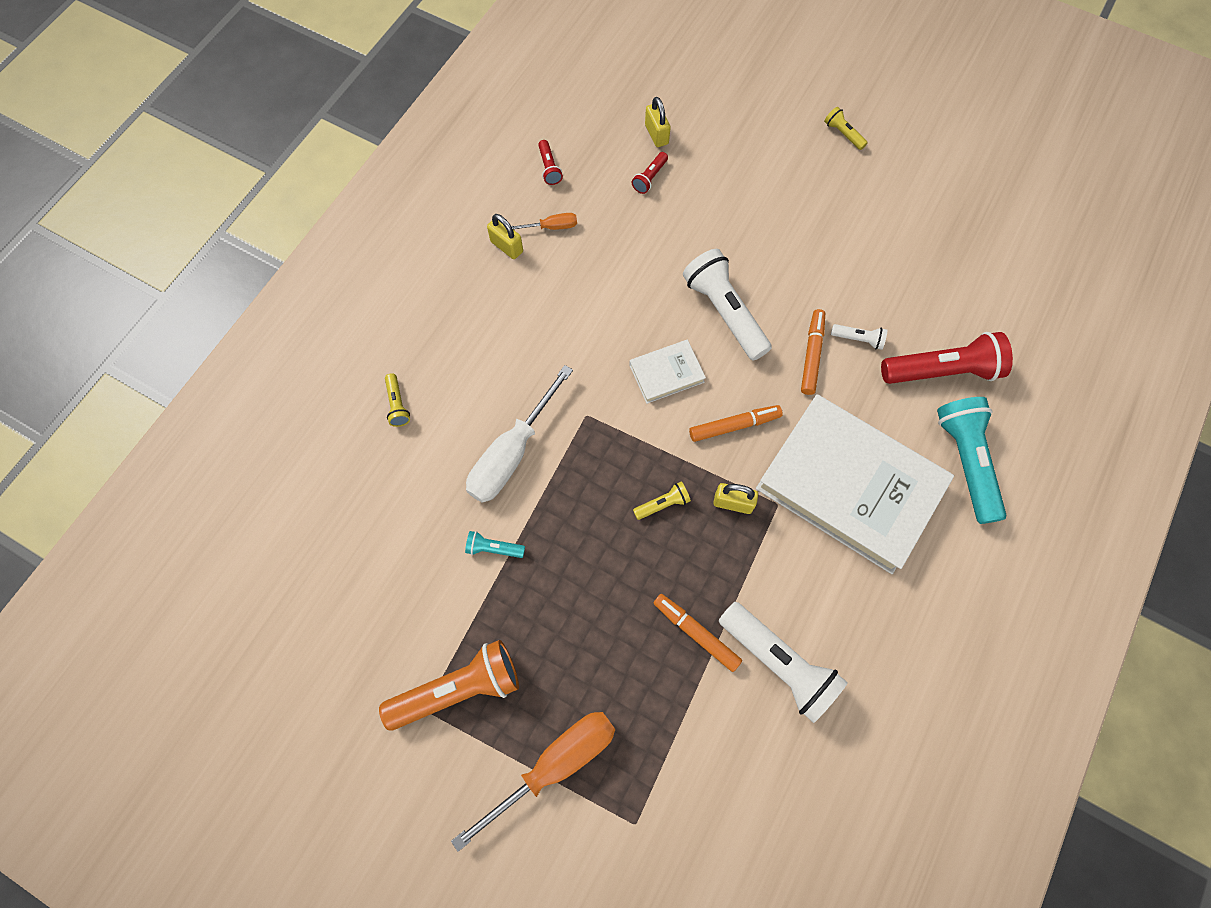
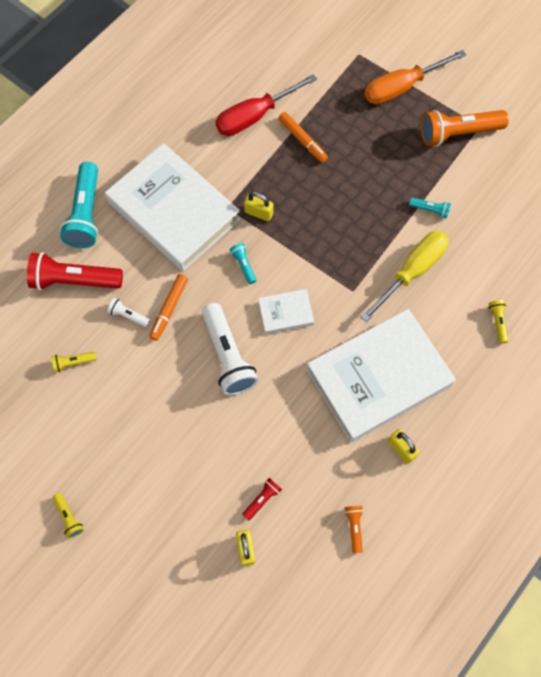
camera: 170 degrees left, 0 degrees up
(512, 453) = (412, 271): white screwdriver -> yellow screwdriver
(541, 316) = (378, 377): none -> white book
(549, 168) = (354, 527): red flashlight -> orange flashlight
(552, 227) = (359, 462): orange screwdriver -> none
(663, 504) = (308, 219): yellow flashlight -> yellow flashlight (73, 362)
(734, 425) = (244, 265): orange marker -> turquoise flashlight
(778, 663) = (254, 116): white flashlight -> red screwdriver

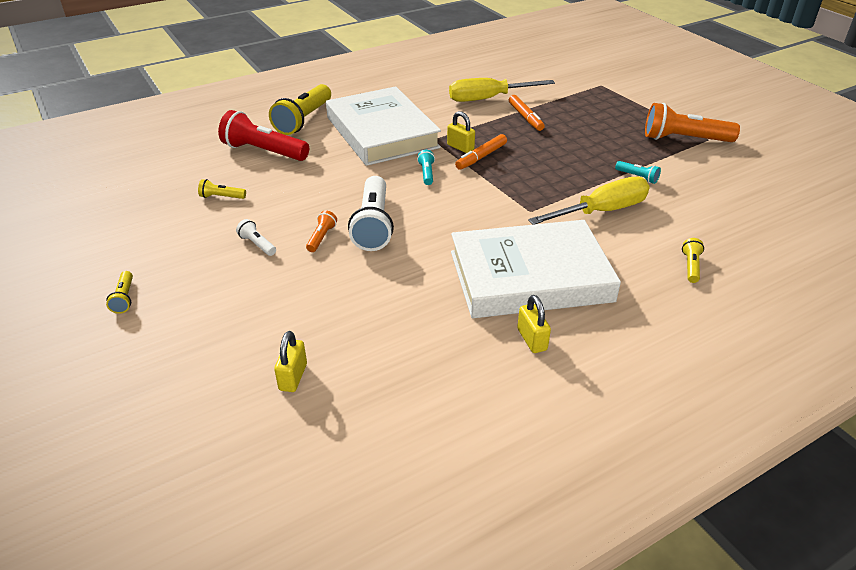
camera: 20 degrees right, 30 degrees down
(86, 214) = (303, 120): turquoise flashlight -> yellow flashlight
(128, 315) = (295, 180): white flashlight -> white flashlight (257, 244)
(169, 309) = (336, 184): orange marker -> orange marker (481, 157)
(254, 116) = (488, 99): red screwdriver -> yellow screwdriver
(262, 499) = (340, 339): red flashlight -> none
(285, 313) = (451, 210): white book -> none
(354, 527) = (438, 394): orange flashlight -> orange flashlight (321, 237)
(401, 87) = (635, 107): orange screwdriver -> none

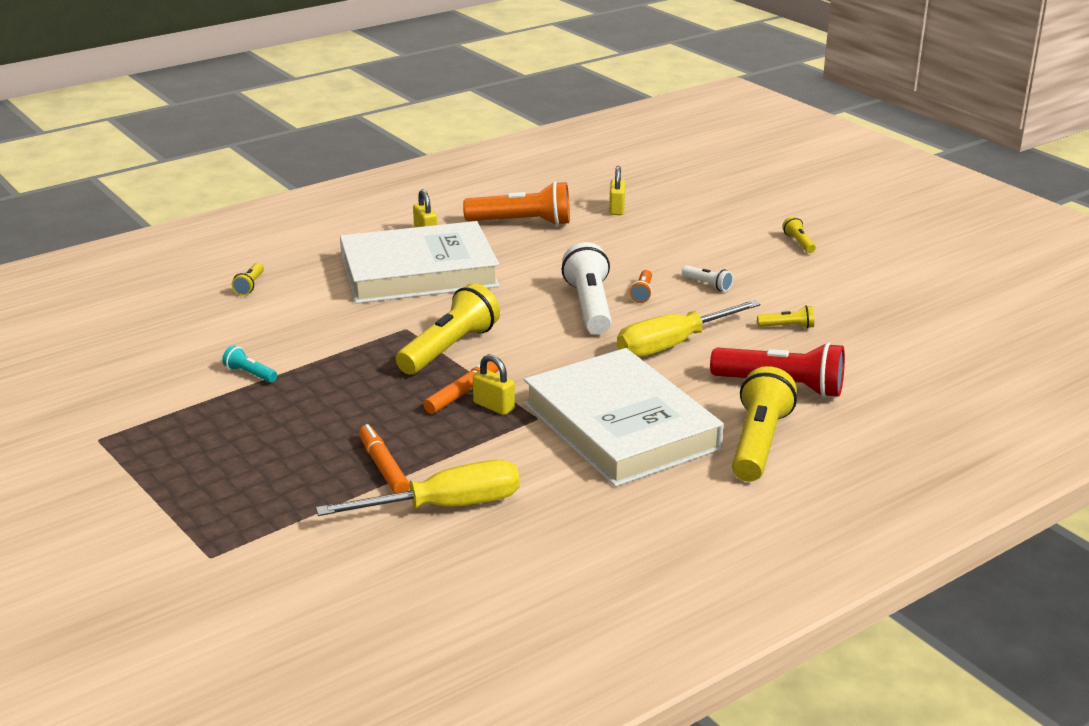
camera: 175 degrees right, 10 degrees down
(427, 173) = (538, 366): turquoise flashlight -> none
(493, 190) = (449, 348): none -> yellow flashlight
(601, 211) = (319, 331): yellow screwdriver -> yellow screwdriver (672, 345)
(684, 139) = (138, 436): orange flashlight -> orange flashlight (522, 223)

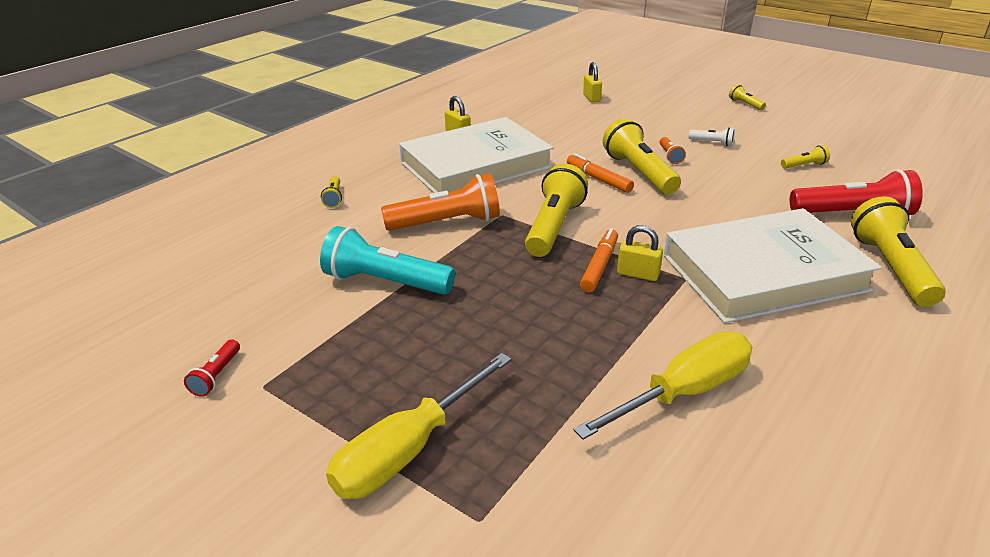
camera: 15 degrees left, 5 degrees up
(65, 425) = (216, 375): none -> red flashlight
(250, 374) = (385, 282): turquoise flashlight -> turquoise flashlight, size x2.18
(383, 467) = (586, 358): orange marker -> orange marker (598, 179)
(522, 223) = (529, 117): orange flashlight -> orange flashlight (447, 223)
(590, 306) = (639, 172): white flashlight -> yellow flashlight
(620, 426) = (763, 273): white book -> white book turned 60 degrees counterclockwise
(672, 345) = (734, 194): yellow screwdriver -> yellow screwdriver (408, 450)

